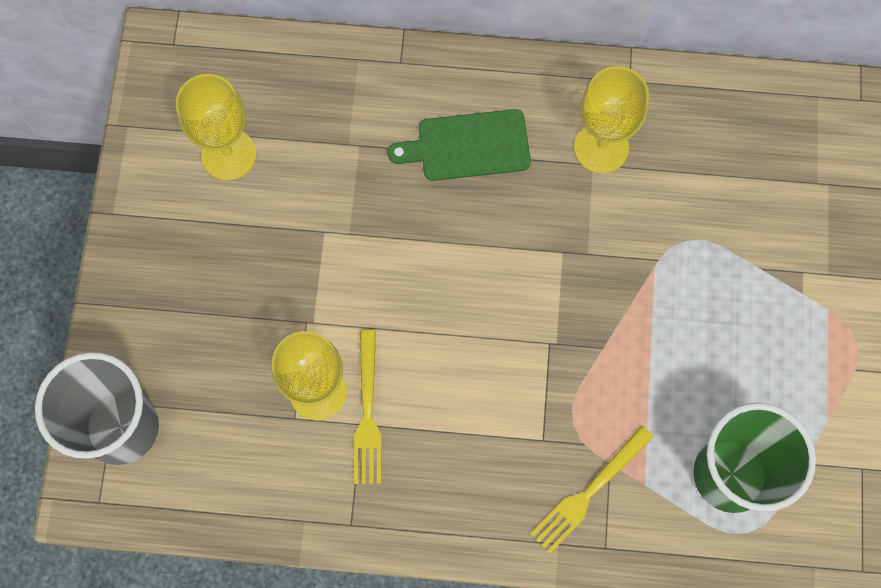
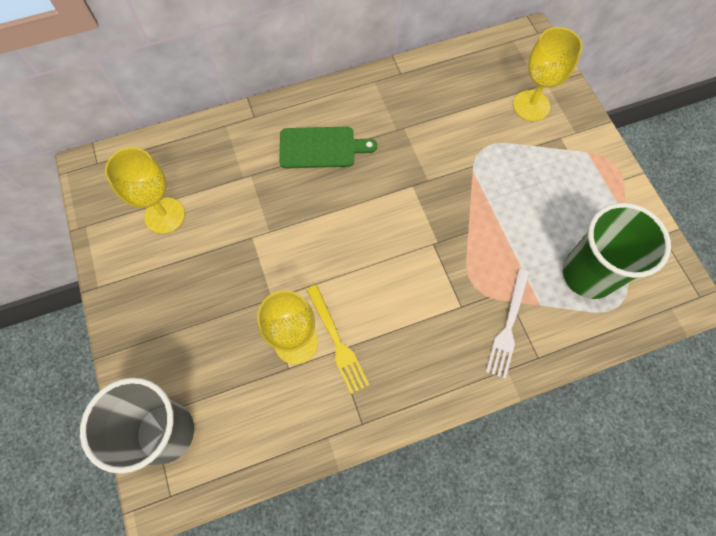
camera: 25 degrees left, 5 degrees down
(468, 146) = (321, 148): green cutting board -> green cutting board turned 150 degrees counterclockwise
(589, 492) = (508, 326): yellow fork -> white fork
(601, 147) = (403, 116): yellow goblet -> yellow goblet (531, 106)

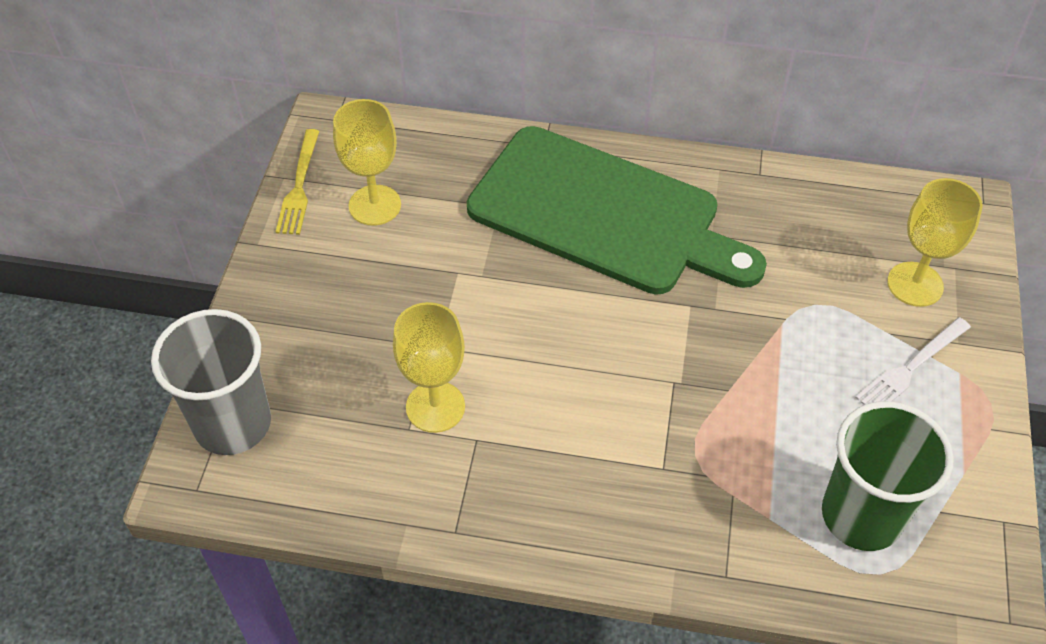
camera: 30 degrees right, 15 degrees down
(321, 148) = (603, 214): green cutting board -> green cutting board, size x2.20
(337, 341) = (483, 429): yellow fork -> yellow fork (299, 186)
(508, 326) = (710, 520): white fork -> white fork (911, 367)

